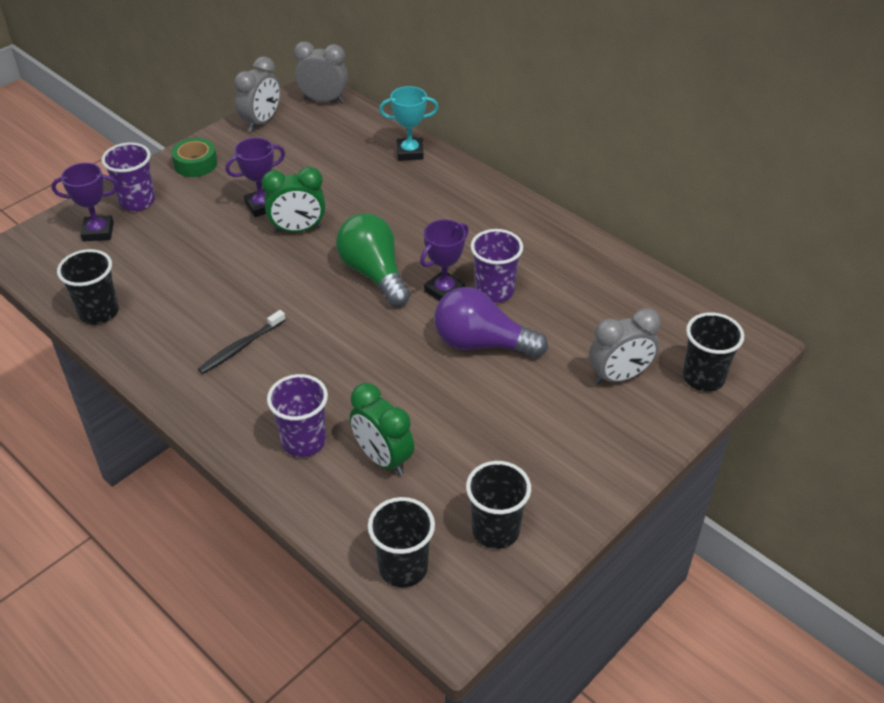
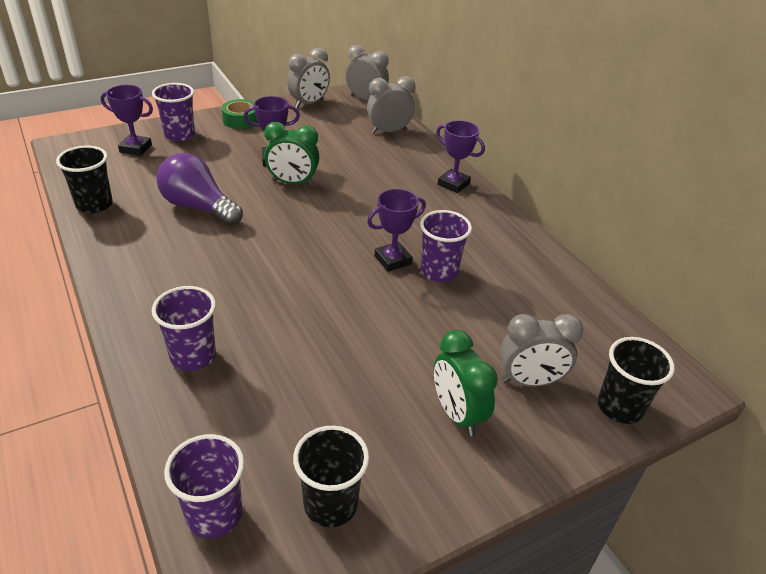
camera: 15 degrees right, 5 degrees down
(241, 347) = (189, 260): black toothbrush -> none
(369, 137) = (389, 131): none -> grey clock
(374, 274) = (337, 231): green light bulb -> none
(383, 459) = (256, 394): green clock -> green clock (456, 414)
(403, 567) = (214, 514): black cup -> purple cup
(410, 152) = (417, 149): turquoise trophy -> none
(467, 187) = (453, 184): none -> purple trophy
(481, 343) = (405, 314): purple light bulb -> purple light bulb (198, 207)

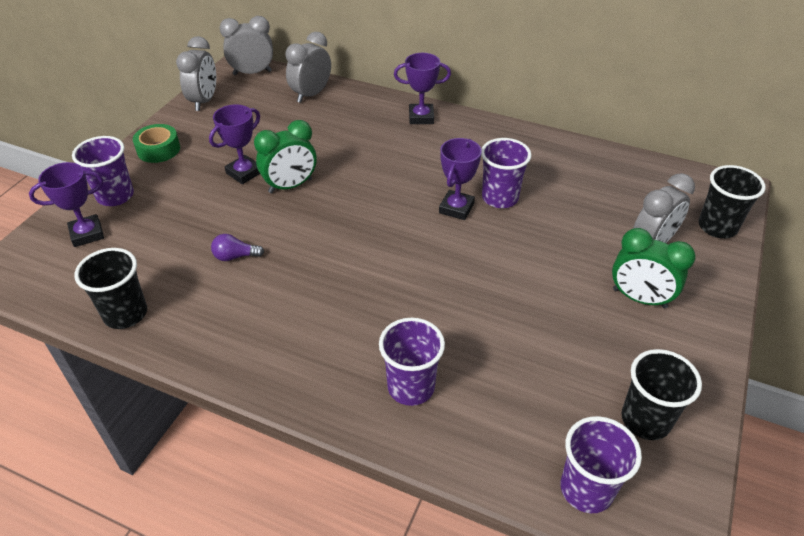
camera: 35 degrees left, 5 degrees up
(198, 207) = (235, 256): purple light bulb -> purple light bulb, size x0.45

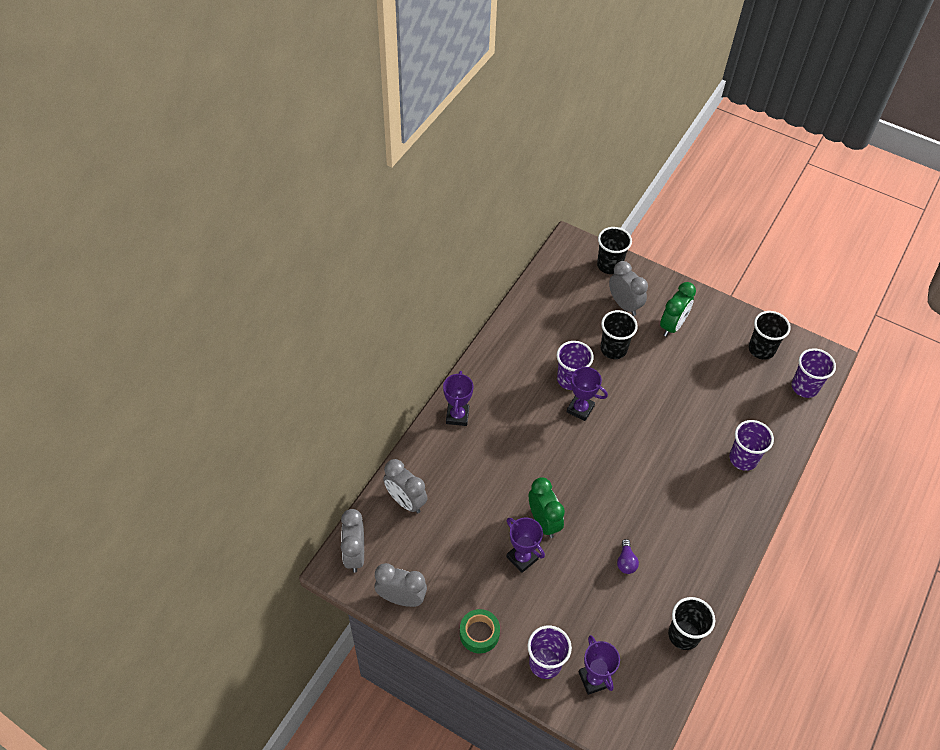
camera: 85 degrees left, 10 degrees up
(566, 235) = (613, 349): none -> black cup

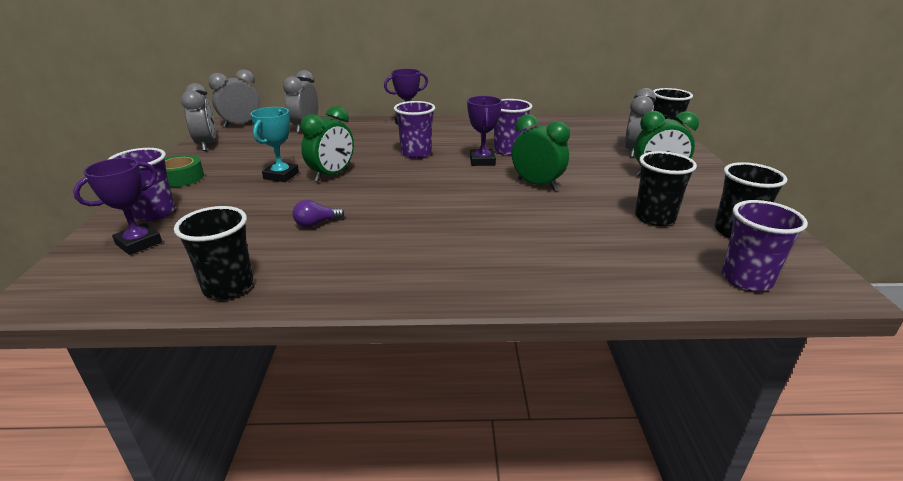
camera: 60 degrees right, 25 degrees down
(522, 558) = (281, 176): purple trophy -> turquoise trophy
(613, 349) = (575, 158): black cup -> black cup (654, 217)
(643, 401) = (537, 184): none -> green clock
(743, 458) = (552, 261): purple cup -> purple cup (416, 153)

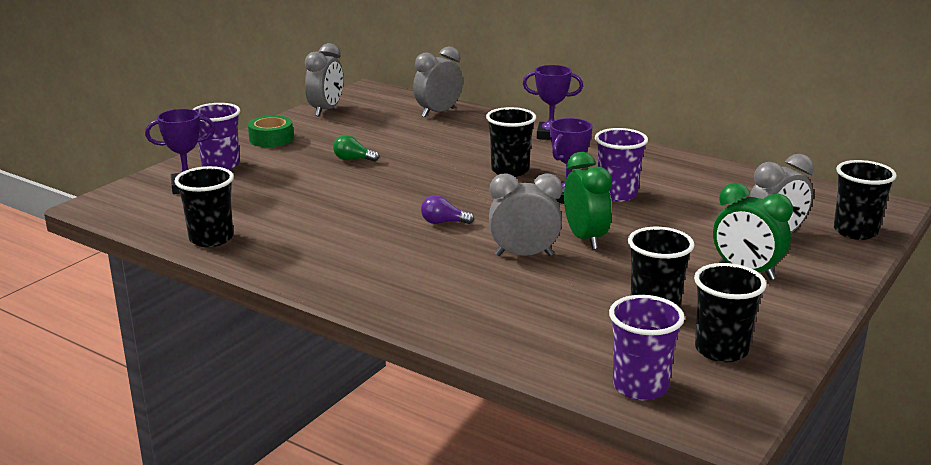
camera: 35 degrees right, 5 degrees down
(241, 124) = (381, 94): grey clock -> grey clock (524, 255)
(281, 176) = (353, 159): turquoise trophy -> green light bulb
(316, 224) = (328, 212): purple light bulb -> purple light bulb (443, 222)
(332, 175) = (397, 171): green clock -> none
(416, 153) = (510, 170): purple cup -> black cup

